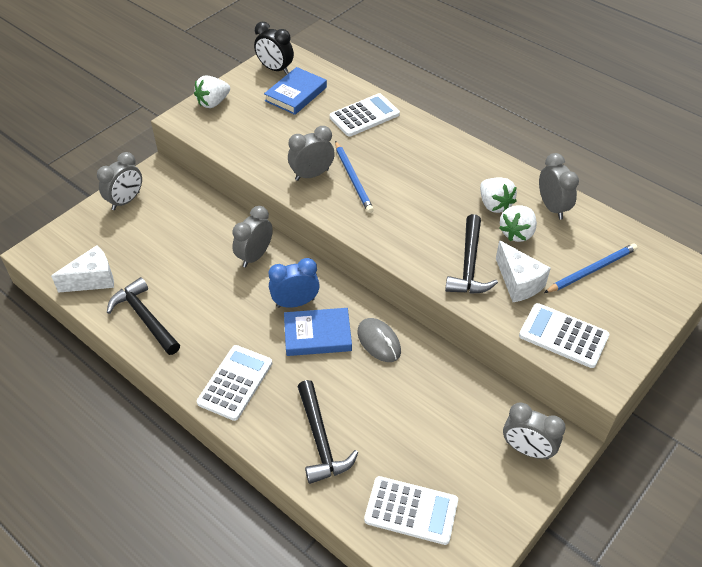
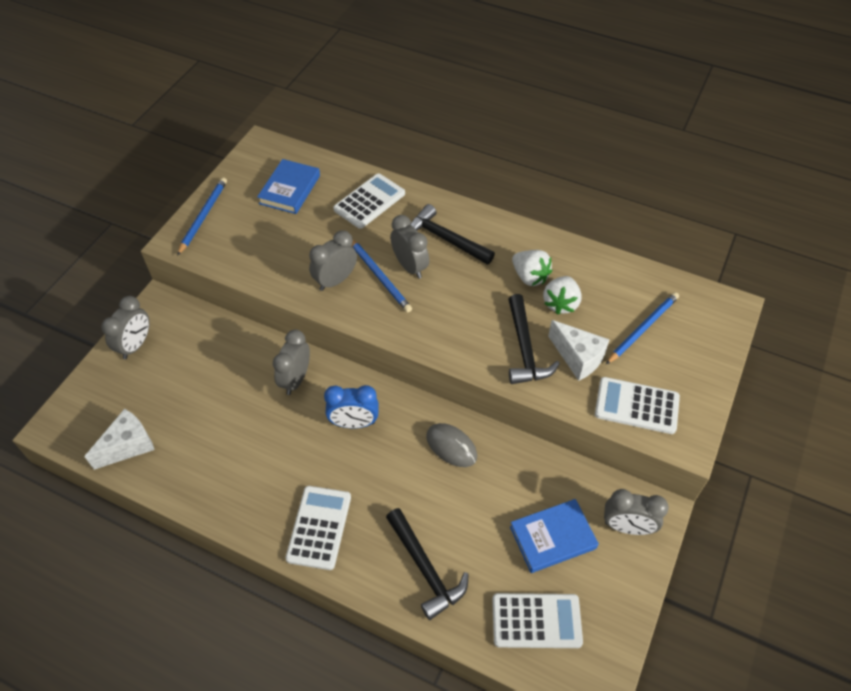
camera: 15 degrees left, 5 degrees up
(145, 318) = (199, 477): black hammer -> black hammer (445, 239)
(213, 102) = (203, 216): white strawberry -> blue pencil
(275, 69) = (258, 164): black clock -> none
(295, 303) = (354, 423): blue clock -> blue clock turned 150 degrees counterclockwise
(317, 335) = (387, 453): blue book -> blue book (552, 538)
(552, 207) = (586, 268): grey clock -> grey clock (410, 266)

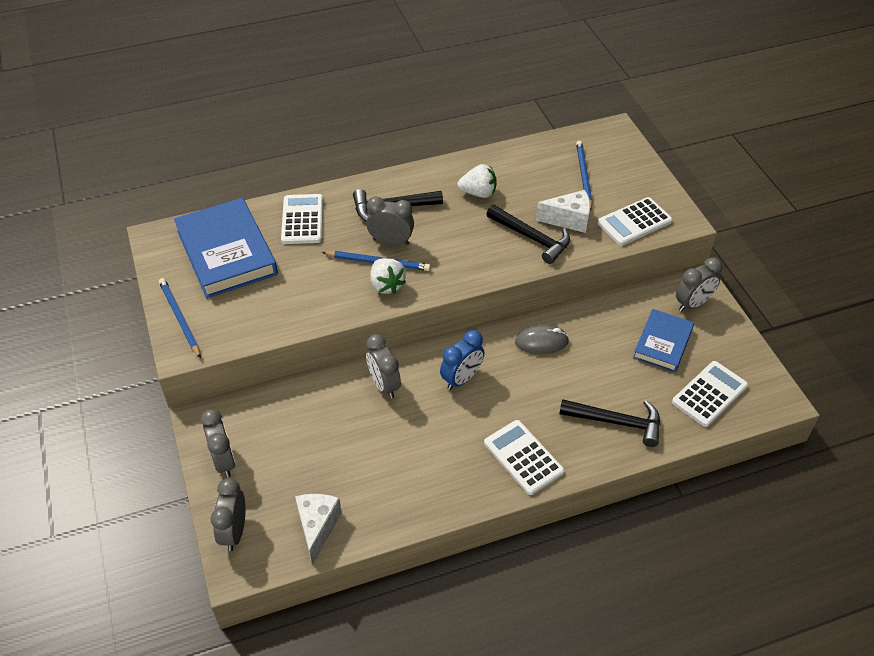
camera: 45 degrees left, 5 degrees down
(290, 189) = (227, 252): blue book -> blue book, size x1.70
(335, 280) = (350, 287): grey clock -> grey clock (234, 531)
(560, 303) = (518, 196): white strawberry -> white strawberry (386, 285)

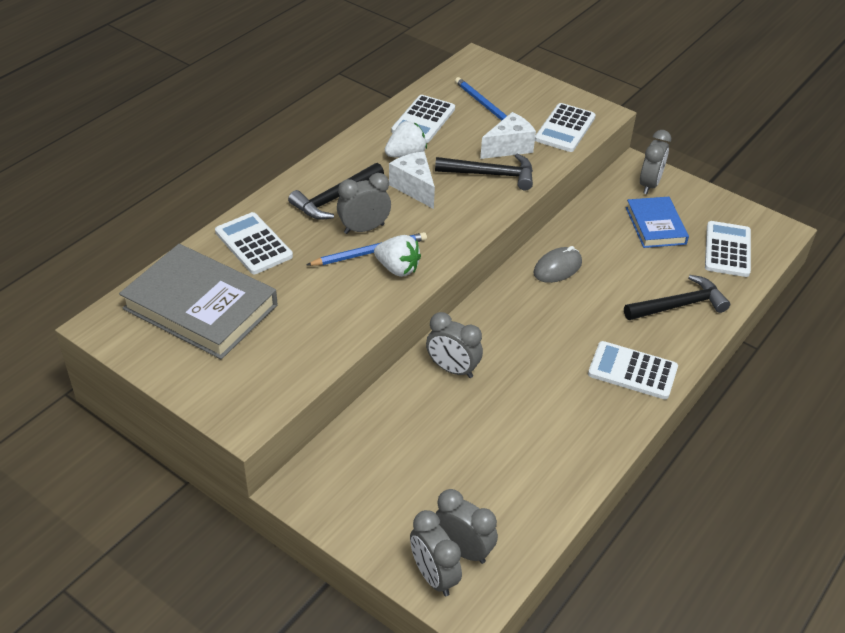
camera: 35 degrees left, 5 degrees down
(180, 318) = (210, 391): blue pencil -> none
(224, 461) = (359, 517): grey clock -> grey clock (462, 550)
(227, 252) = (201, 307): blue book -> grey book
(317, 527) = (510, 527): white cheese -> white cheese (414, 188)
(461, 379) = (518, 330): blue clock -> none
(520, 168) = (423, 120): none -> white calculator

